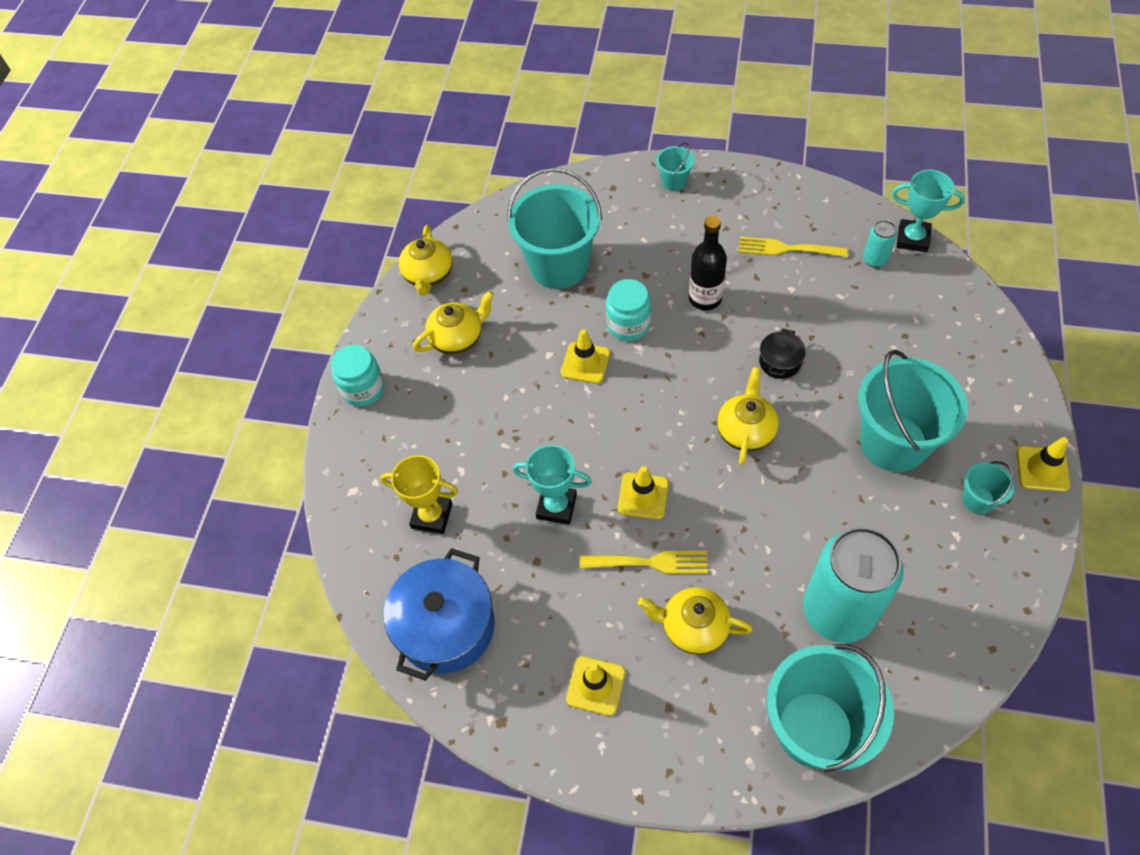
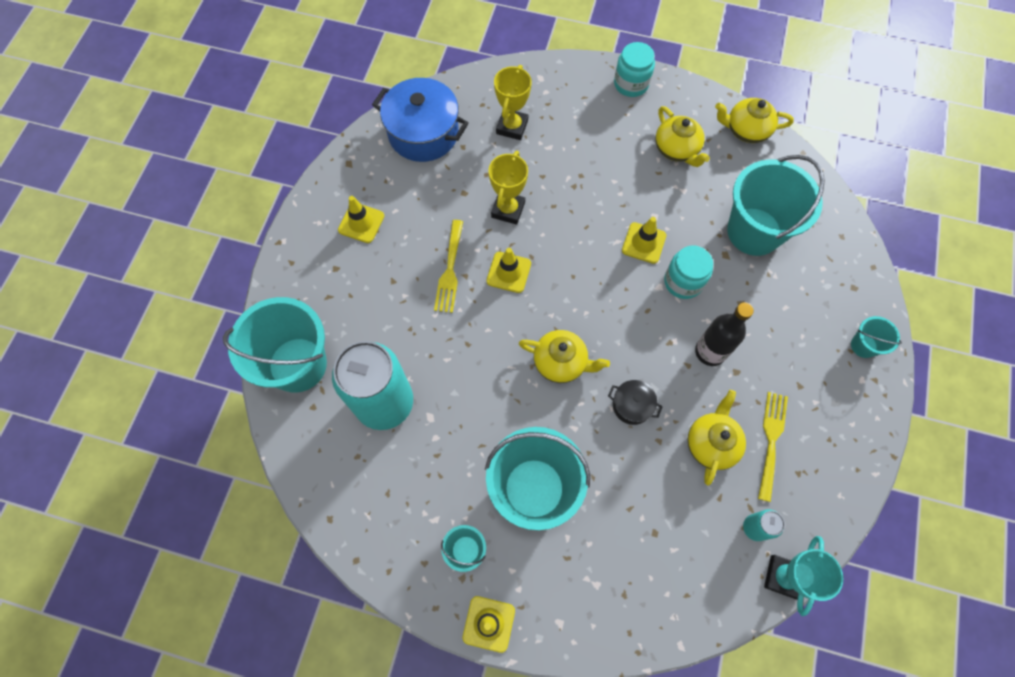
camera: 90 degrees right, 10 degrees up
(556, 506) = (508, 210): turquoise trophy -> yellow trophy
(693, 627) = (392, 293): yellow teapot -> yellow teapot (711, 443)

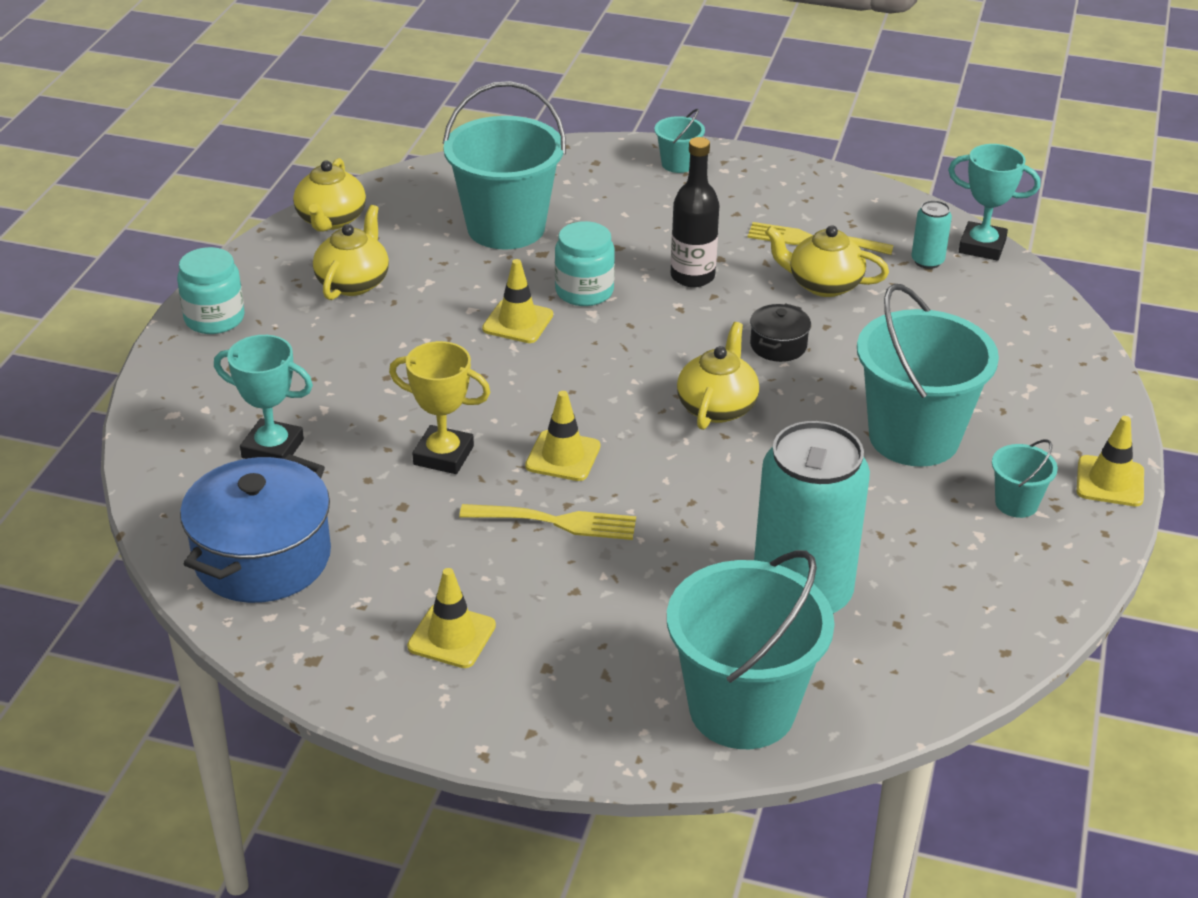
camera: 90 degrees left, 30 degrees down
(512, 127) = (272, 449): yellow trophy -> turquoise trophy
(677, 149) = (353, 282): yellow teapot -> yellow teapot turned 45 degrees counterclockwise

